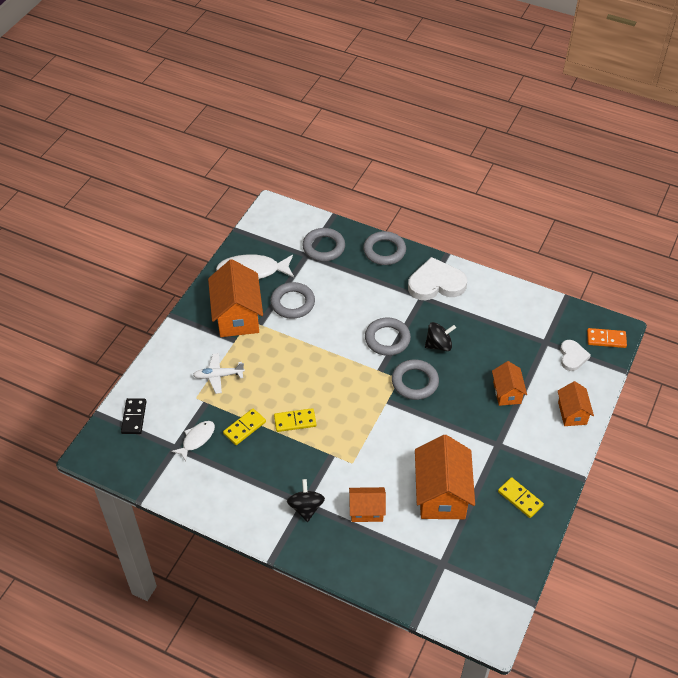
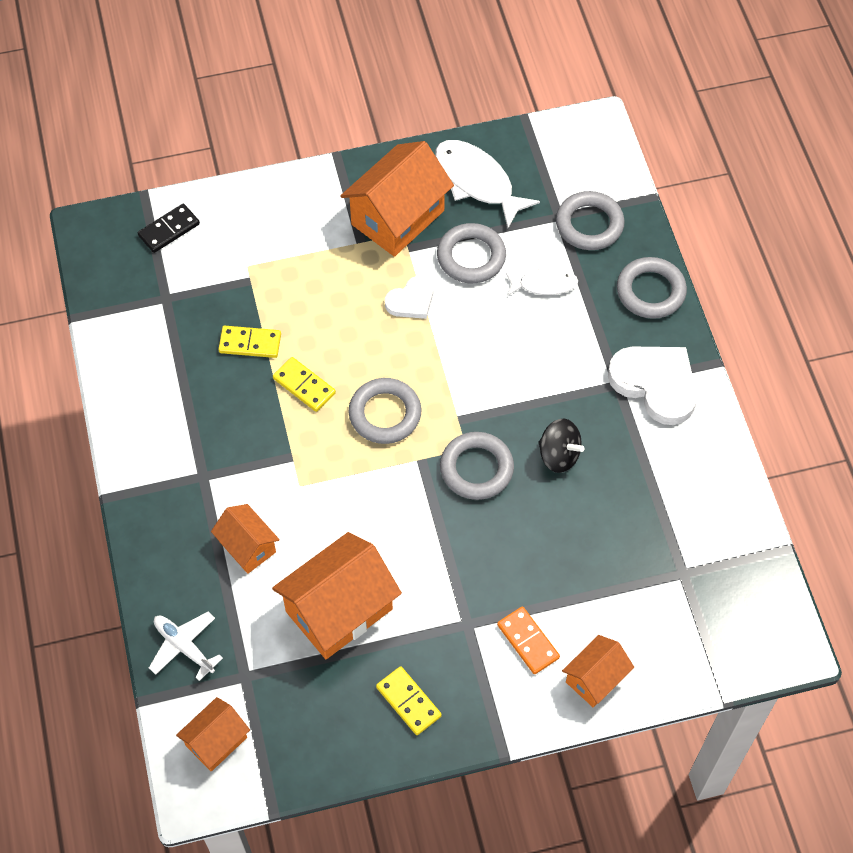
camera: 50 degrees right, 10 degrees up
(197, 439) = (194, 310): white fish -> white fish (544, 284)
(218, 376) = (296, 264): white plane -> white plane (184, 646)
(306, 508) = (199, 482): black spinning top -> none
(387, 339) = (513, 393): grey ring -> grey ring (385, 414)
(507, 393) = (556, 582): orange house -> orange house (216, 741)
(520, 499) = (408, 702): yellow domino -> yellow domino turned 45 degrees counterclockwise
(572, 357) = (689, 621): white heart -> white heart (411, 300)
(606, 339) = (760, 643): orange domino -> orange domino (528, 641)

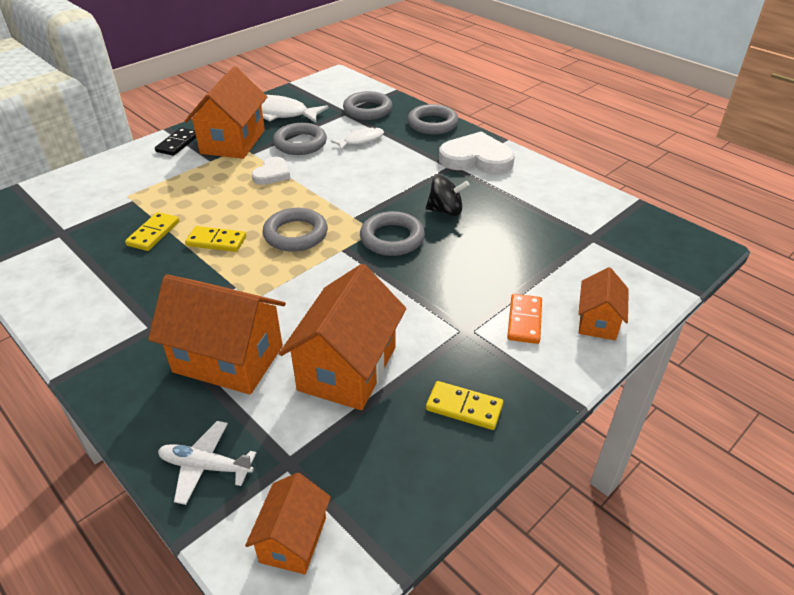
camera: 30 degrees left, 20 degrees down
(169, 230) = (46, 197): black domino -> black domino (178, 144)
(247, 547) = (228, 359): orange house -> orange house, size x1.80
(250, 343) = (153, 233): yellow domino -> yellow domino turned 45 degrees counterclockwise
(528, 641) = (524, 321): orange domino -> orange domino turned 75 degrees clockwise

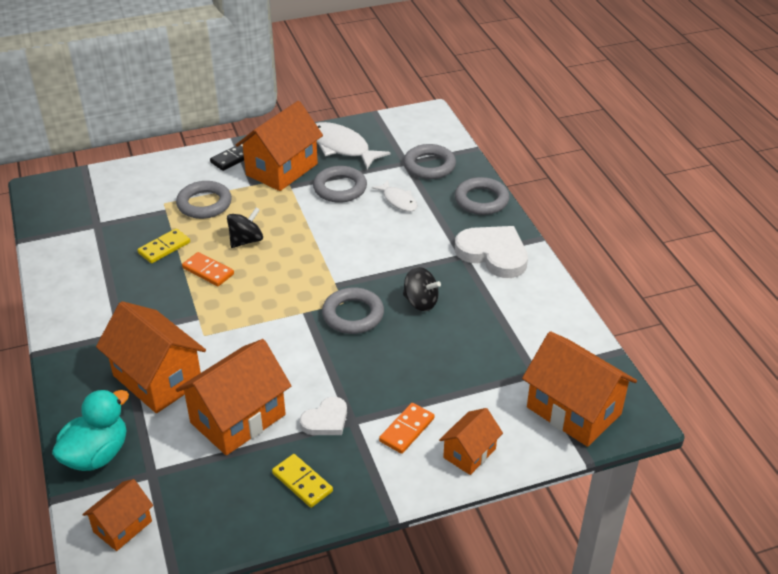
camera: 25 degrees right, 0 degrees up
(205, 466) = (97, 455): white plane -> turquoise duck
(216, 241) = (208, 271): yellow domino -> orange domino
(238, 205) = (246, 241): none -> black spinning top
(272, 174) = (294, 215): white heart -> white heart (326, 420)
(296, 234) = (275, 285): grey ring -> grey ring (204, 204)
(361, 140) = (398, 200): white fish -> white fish turned 60 degrees clockwise
(650, 256) = (573, 411): none -> orange house

